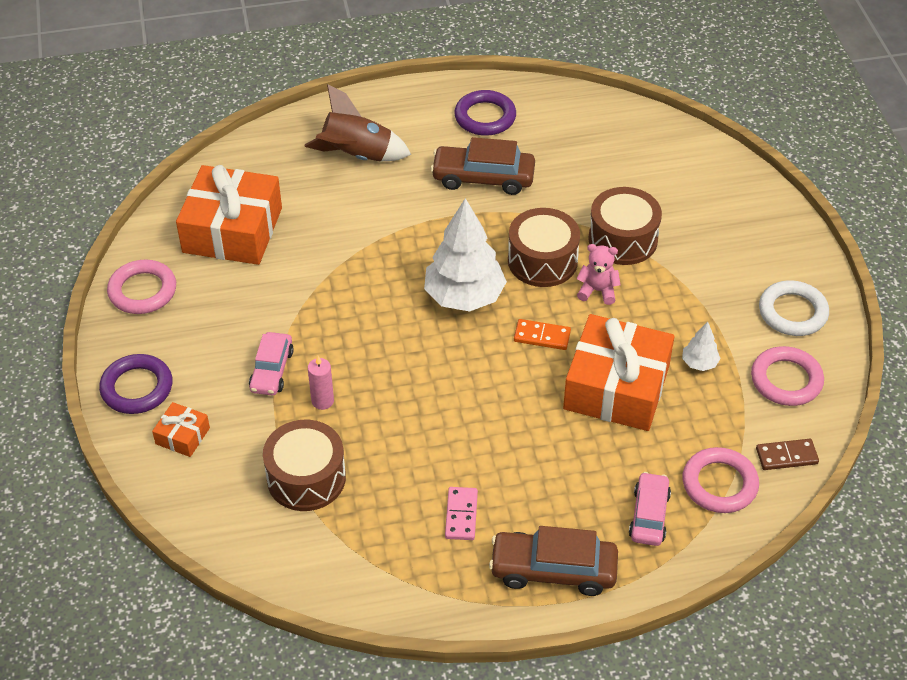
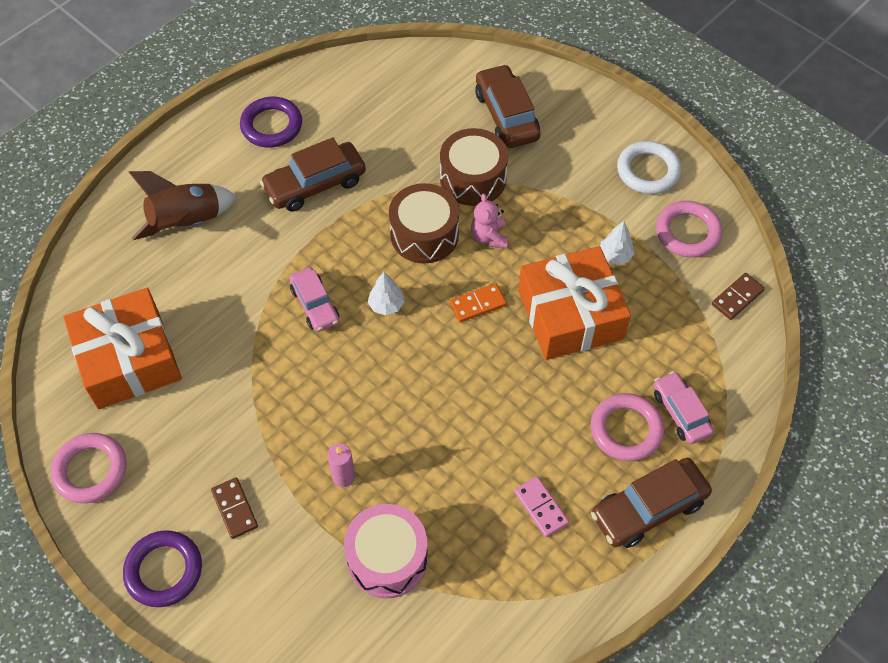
camera: 35 degrees left, 10 degrees up
(182, 436) = (245, 590): orange gift -> none
(222, 376) = (234, 509): none -> brown domino
(271, 370) = (275, 475): pink car -> pink car (315, 305)
(306, 478) = (387, 558): brown drum -> pink drum
(464, 296) = (386, 305): white tree -> white tree, size x0.45
(597, 291) = (489, 237): pink teddy bear -> pink teddy bear turned 75 degrees counterclockwise
(697, 205) = (506, 115): none -> brown car
(719, 484) = (709, 352): pink ring -> pink ring (626, 430)

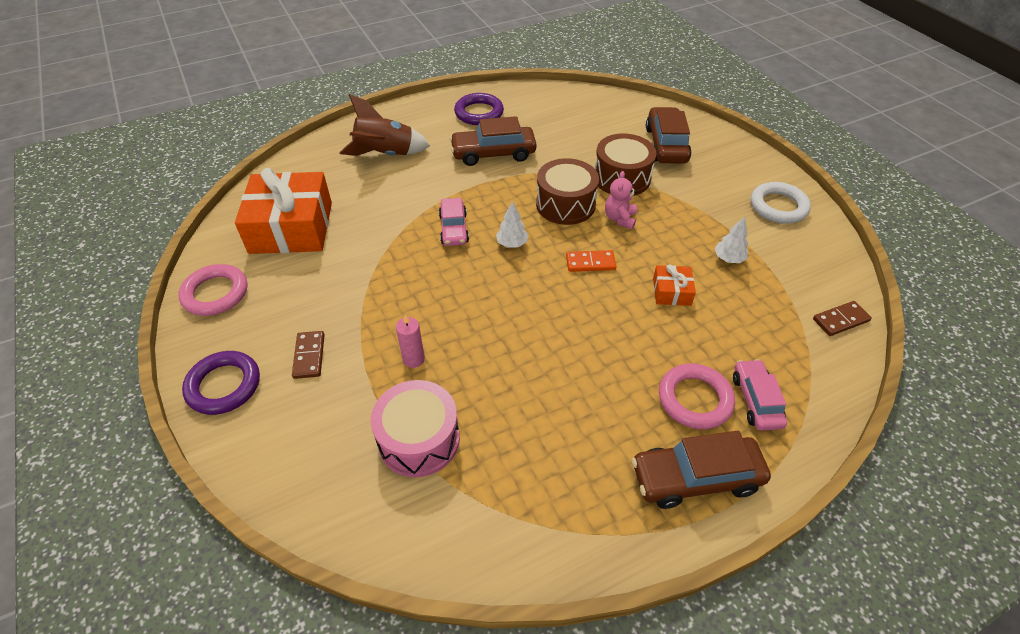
camera: 20 degrees right, 10 degrees down
(541, 507) = (585, 442): pink domino -> none
(570, 315) = (671, 292): orange gift -> orange gift, size x0.44
(687, 232) = (803, 258): pink ring -> none

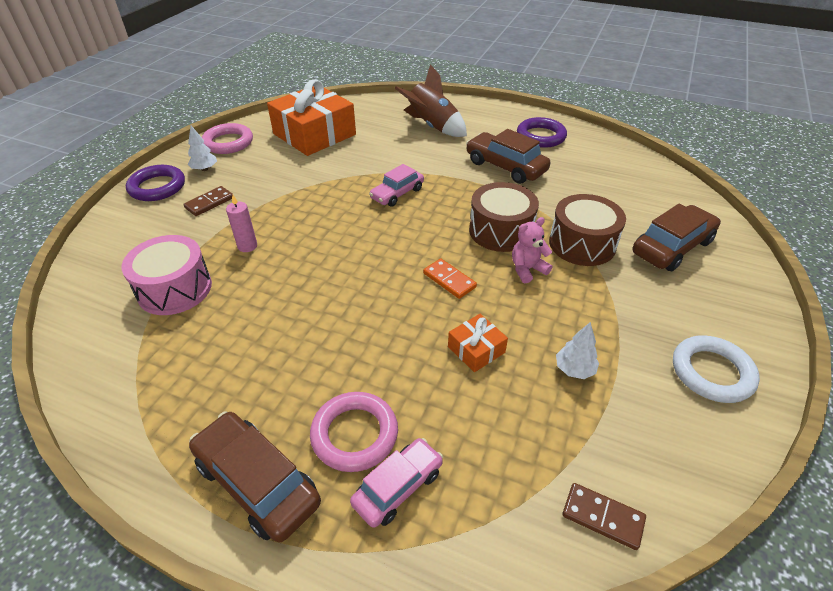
camera: 50 degrees right, 5 degrees down
(512, 243) = (417, 228): white tree -> white tree (205, 169)

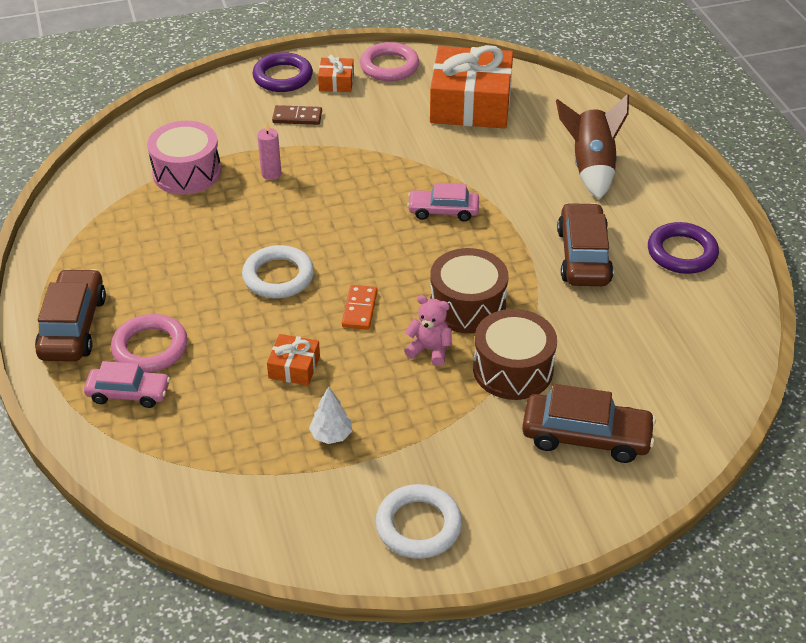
camera: 50 degrees right, 0 degrees up
(205, 169) = (336, 82): white tree -> orange gift
(364, 303) = (278, 276): none -> white ring
(602, 517) = (198, 510): brown domino -> none

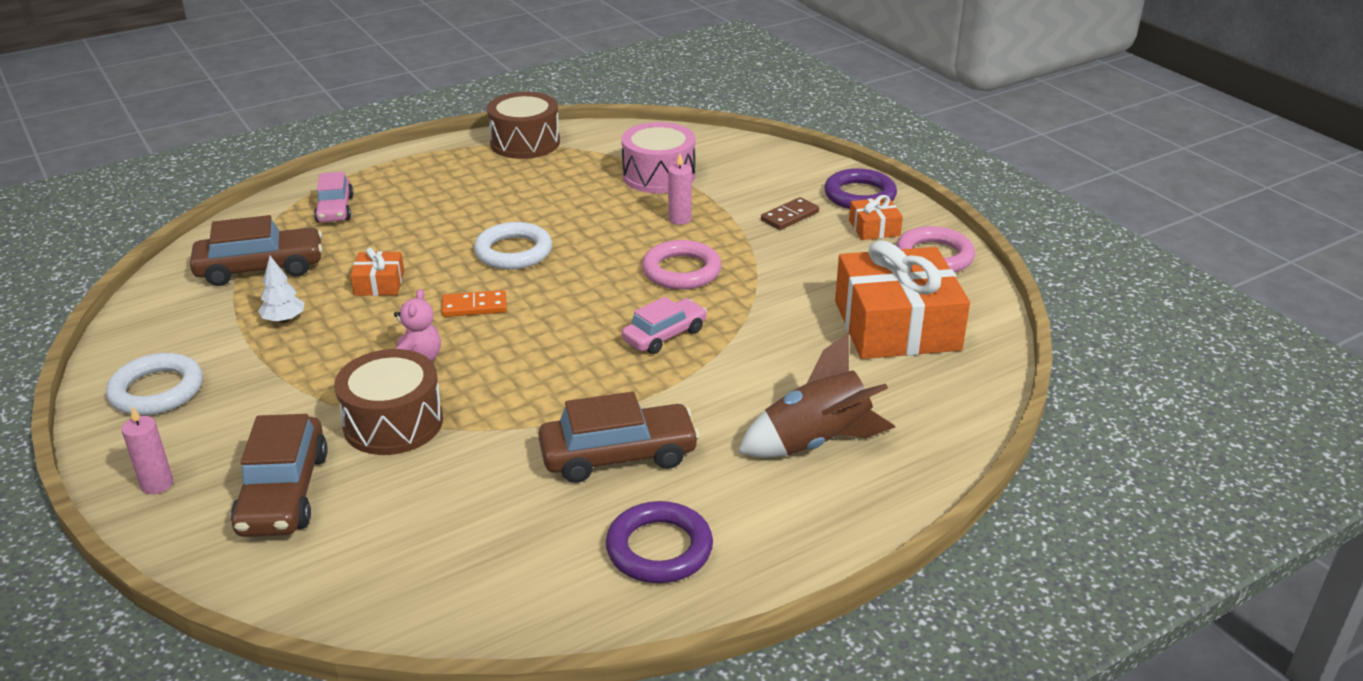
camera: 75 degrees right, 10 degrees down
(73, 326) = (417, 168): brown car -> brown car (260, 268)
(150, 348) = (395, 207): pink ring -> pink ring (681, 271)
(297, 117) = (790, 216): brown domino -> brown domino turned 60 degrees clockwise
(443, 211) = (664, 335): pink car -> pink car turned 60 degrees clockwise
(467, 306) = (497, 376): brown drum -> brown drum (525, 143)
(557, 517) = (157, 484): none -> pink candle

